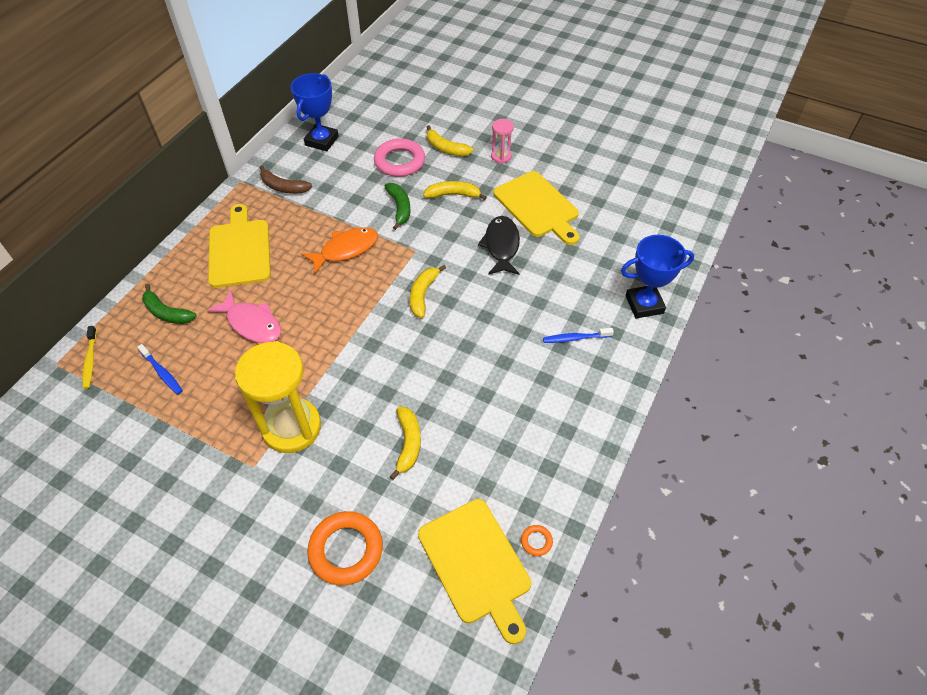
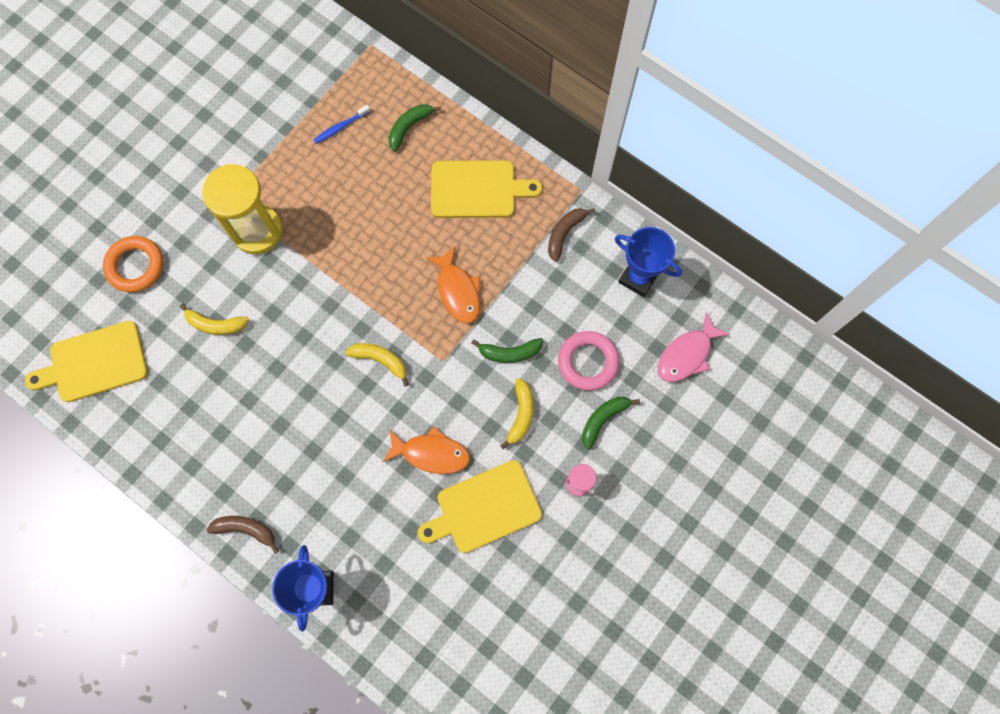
camera: 100 degrees right, 20 degrees up
(90, 361) = (367, 70): yellow toothbrush -> none
(252, 323) = (379, 200): pink fish -> pink fish (687, 354)
(446, 148) = (603, 419): yellow banana -> green banana
(501, 246) = (431, 453): black fish -> orange fish
(536, 541) = (99, 414): orange ring -> none
(575, 338) = (291, 502): blue toothbrush -> none
(613, 369) = (246, 529): none -> brown banana

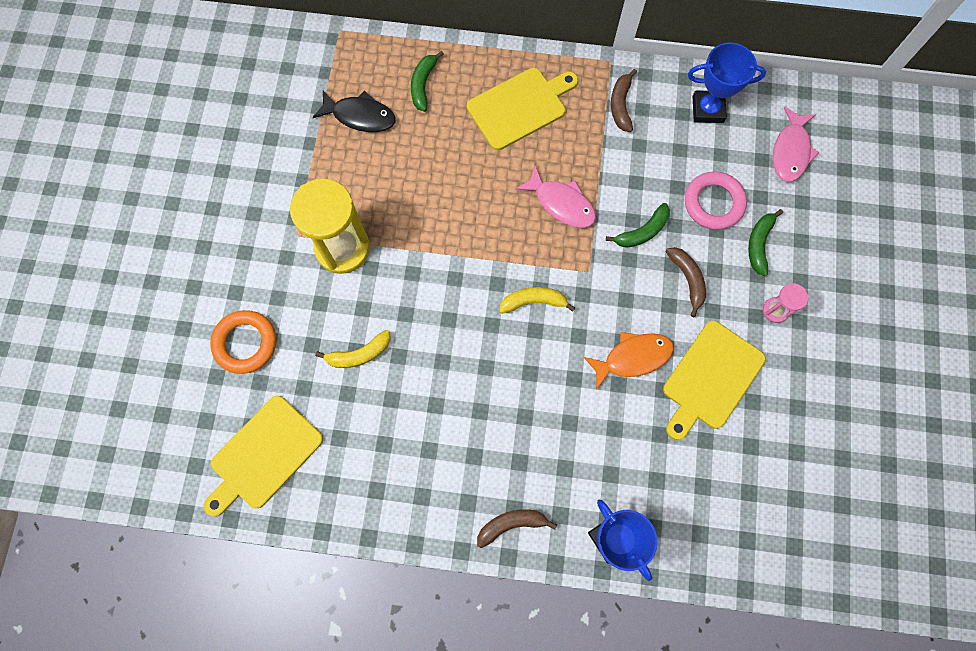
camera: 30 degrees left, 0 degrees up
(341, 127) = (360, 116): blue toothbrush -> black fish
(458, 291) = (561, 203): orange fish -> pink fish
(521, 414) = (687, 279): yellow banana -> brown banana

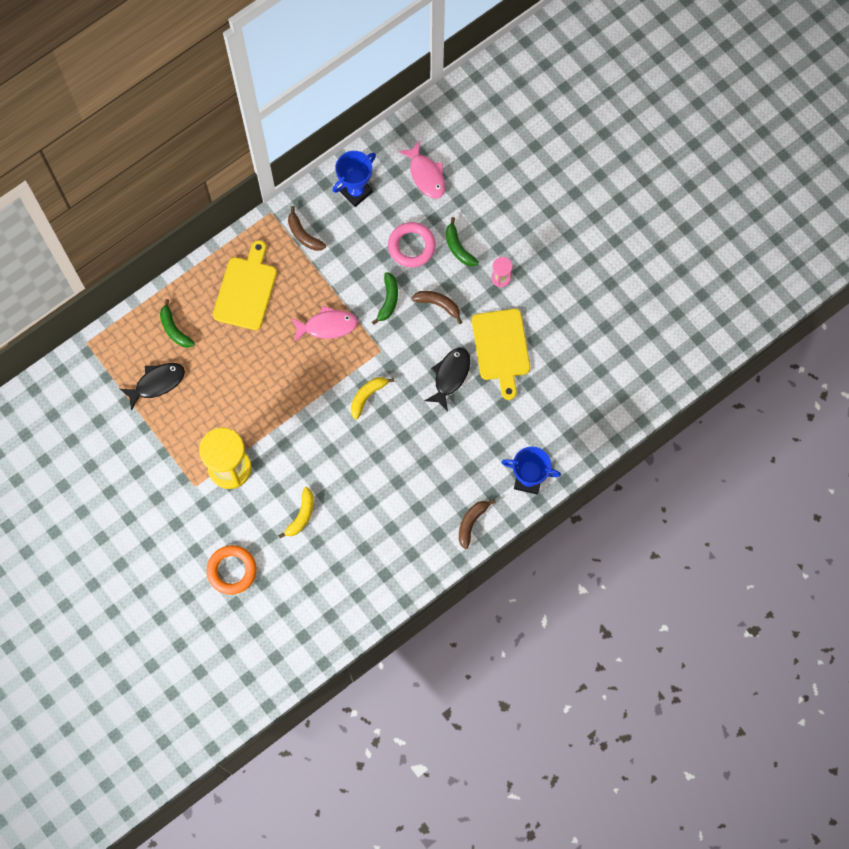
camera: 45 degrees left, 0 degrees up
(264, 455) = (306, 616): yellow cutting board -> none
(633, 357) = (450, 376): orange fish -> black fish

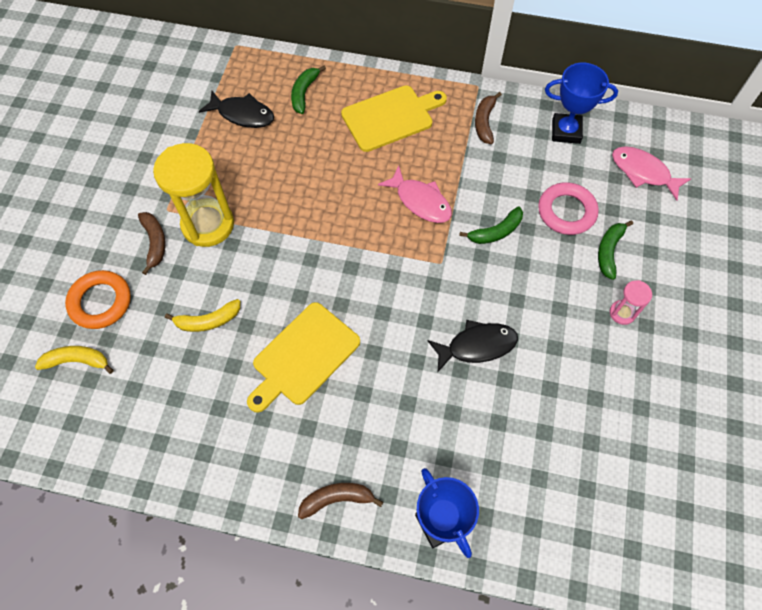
camera: 50 degrees right, 10 degrees down
(367, 396) = (384, 286): yellow banana -> yellow banana (77, 361)
(426, 175) = (643, 172): pink fish -> pink fish turned 105 degrees clockwise
(438, 304) = (536, 278): brown banana -> brown banana (155, 243)
(501, 348) = (554, 372): yellow cutting board -> yellow cutting board (303, 356)

